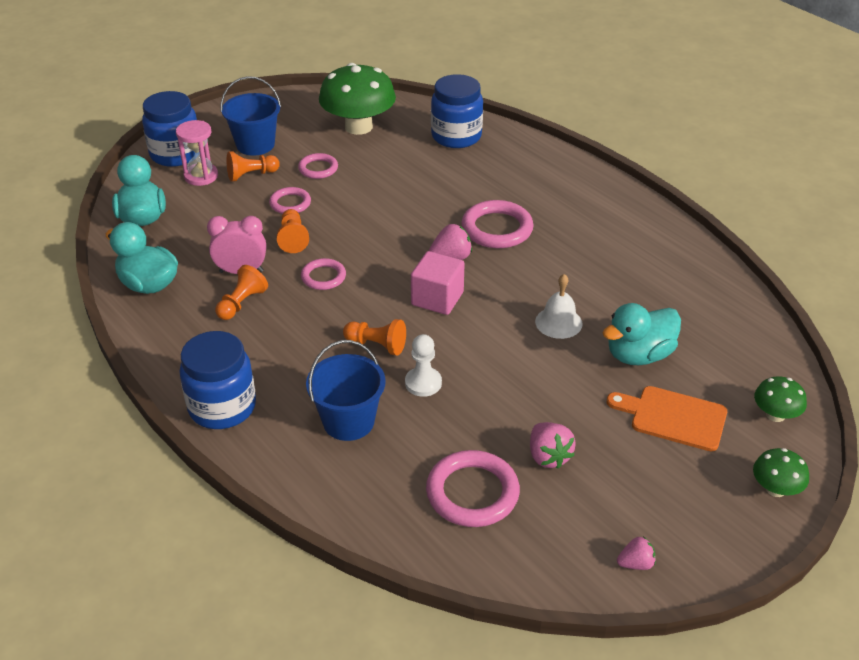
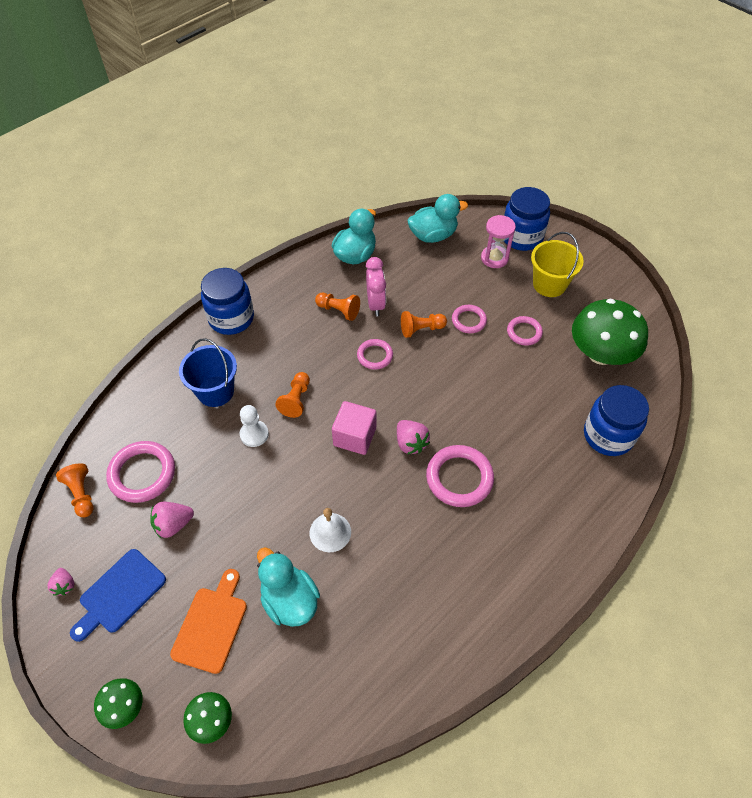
camera: 85 degrees right, 15 degrees up
(251, 175) = (503, 289): orange pawn -> orange pawn (81, 494)
(255, 145) = (549, 284): blue bucket -> yellow bucket
(643, 504) = (120, 594): none -> blue cutting board

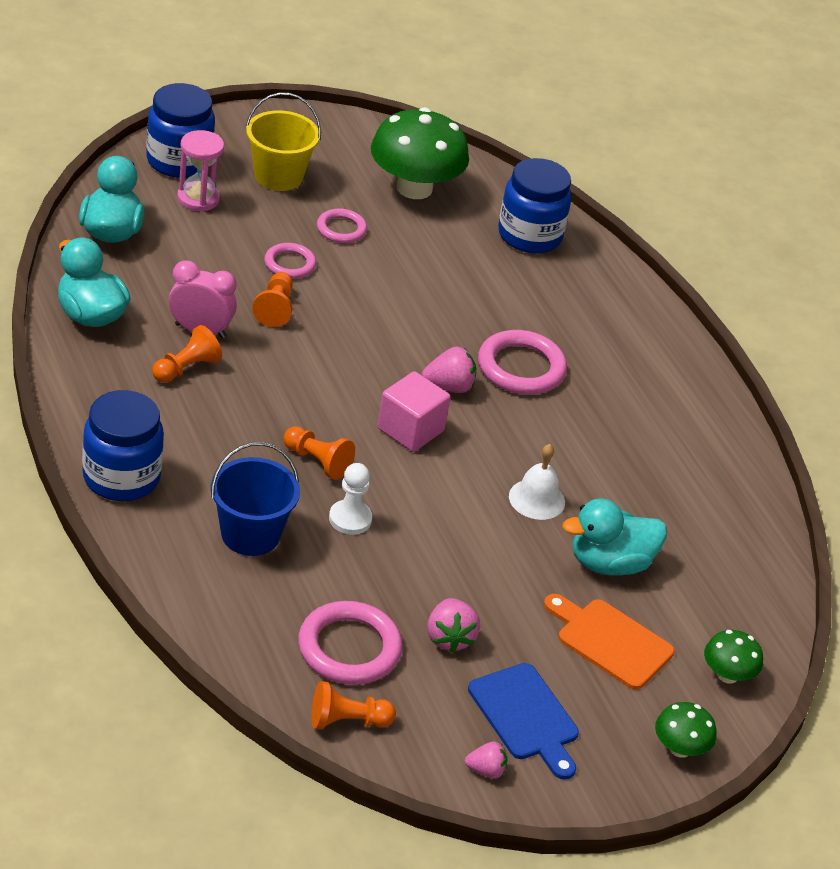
camera: 75 degrees left, 15 degrees down
(375, 356) = (291, 365): pink ring -> none

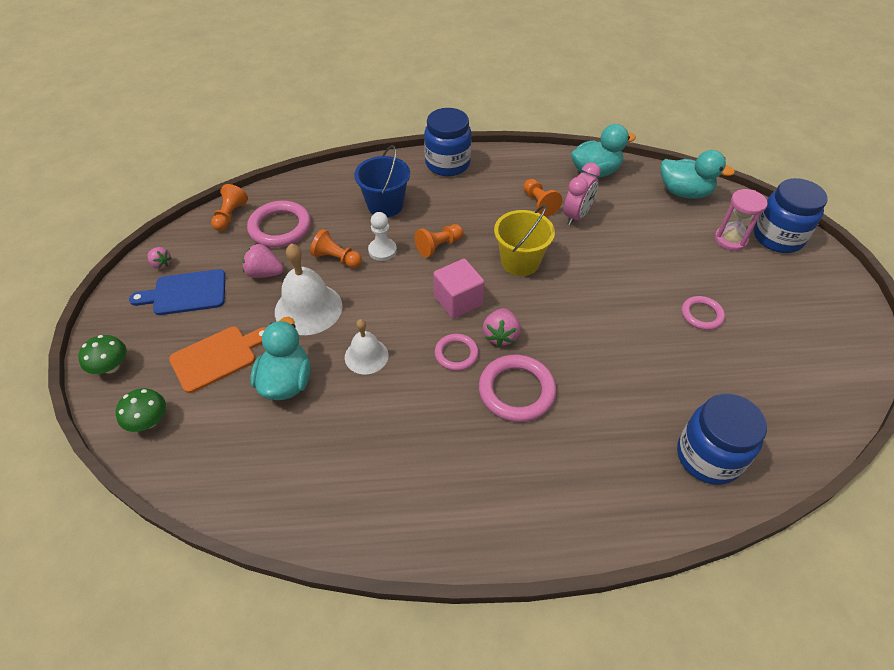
camera: 115 degrees right, 10 degrees up
(275, 309) = (599, 256): orange pawn -> orange pawn (337, 259)
(278, 176) = (770, 291): yellow bucket -> yellow bucket (520, 262)
(289, 264) = (653, 274): pink ring -> pink ring (456, 354)
(414, 188) = (772, 381): green mushroom -> none
(486, 770) = (161, 264): pink strawberry -> pink strawberry turned 75 degrees counterclockwise
(490, 572) = (308, 308): none -> white bell

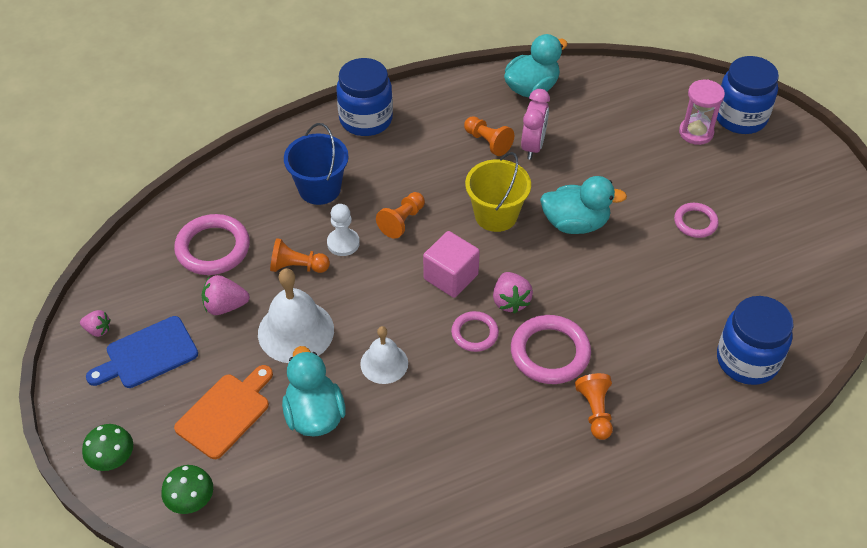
camera: 20 degrees left, 0 degrees up
(230, 216) = (145, 250): orange pawn -> orange pawn (595, 411)
(684, 192) = (632, 89): turquoise duck -> turquoise duck (575, 223)

